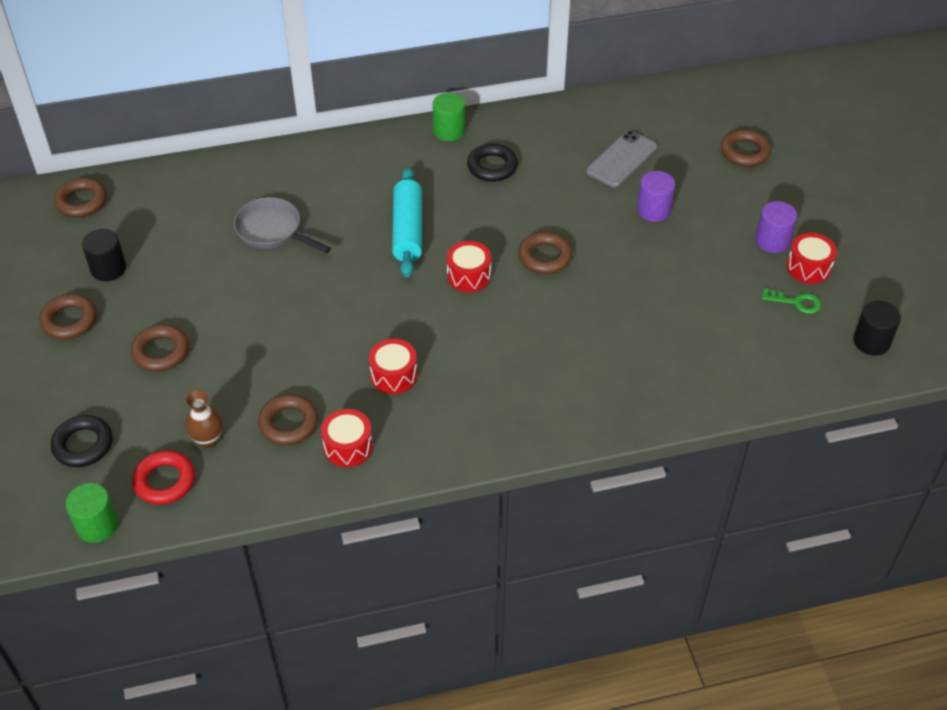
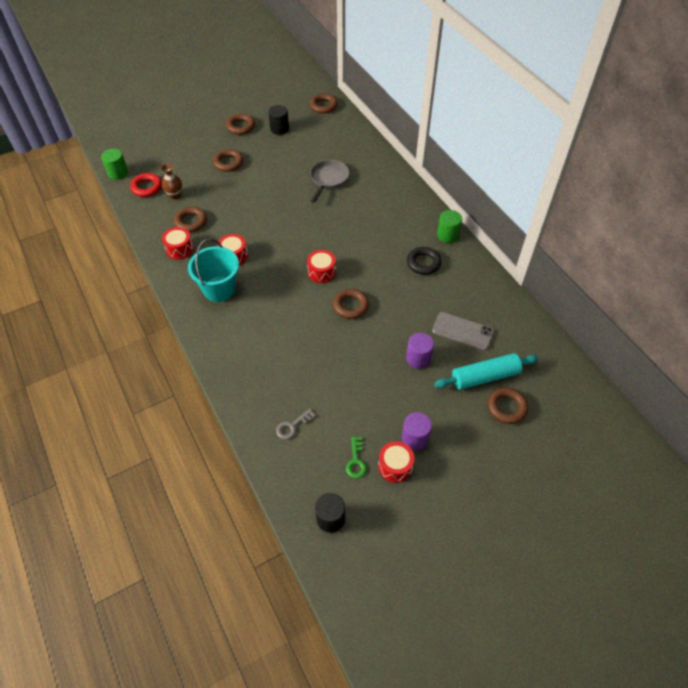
camera: 75 degrees right, 5 degrees up
(83, 445) = (164, 154): black ring -> none
(408, 230) = (350, 236): turquoise rolling pin -> turquoise rolling pin (485, 377)
(459, 403) = (219, 289): none -> turquoise bucket
(733, 355) = (292, 426): none -> grey key

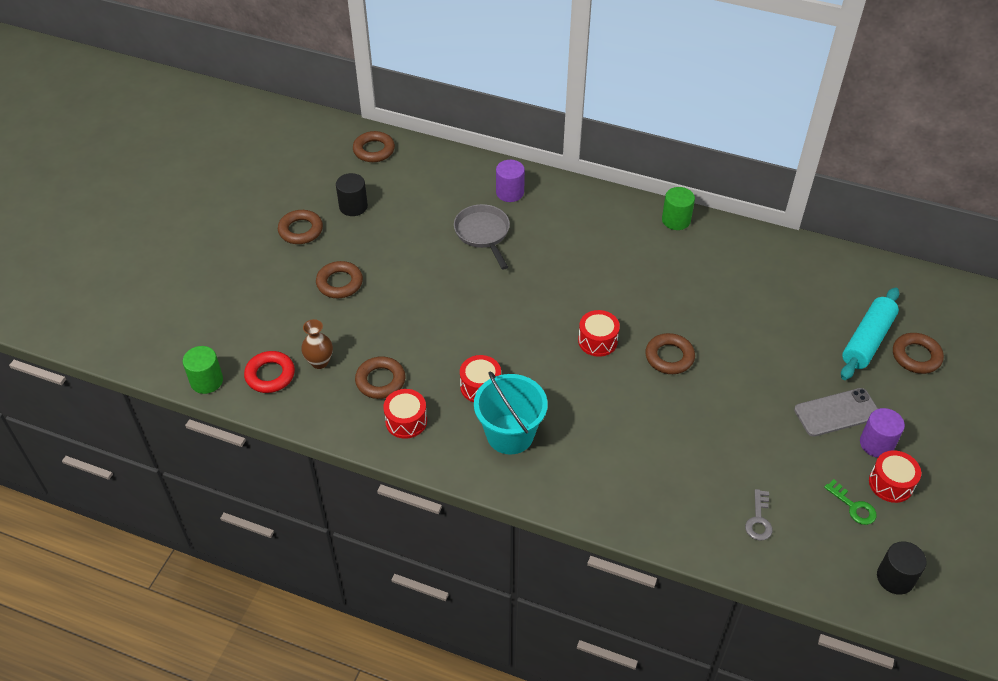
camera: 40 degrees left, 5 degrees down
(418, 358) = (792, 365): purple cylinder -> purple cylinder (510, 192)
(423, 263) = (687, 264): black ring -> none
(462, 331) = (799, 310): grey phone -> grey phone (837, 412)

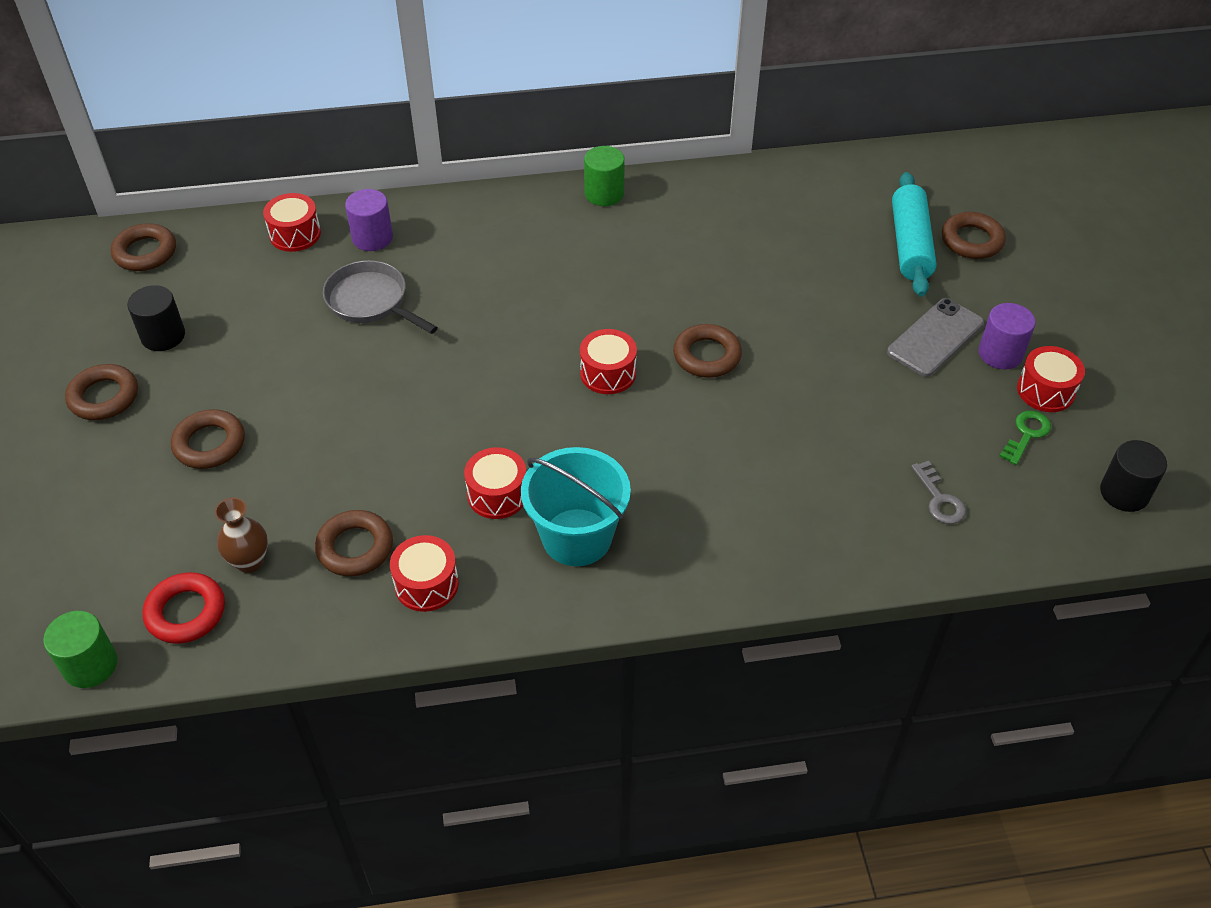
camera: 30 degrees left, 0 degrees up
(465, 172) = (295, 234): none -> red drum
(853, 506) = (1026, 434): green key -> green key turned 75 degrees counterclockwise

